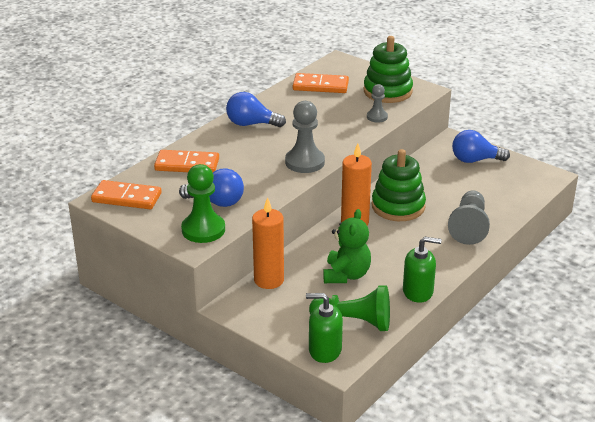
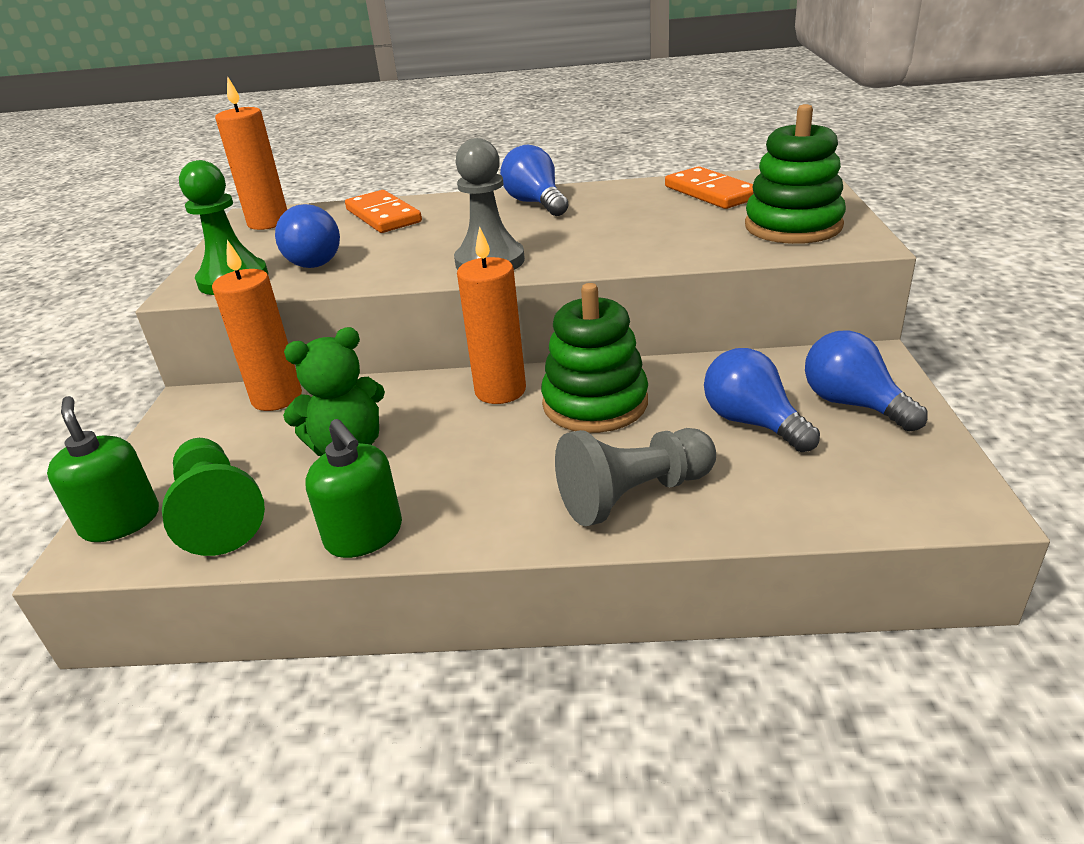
camera: 55 degrees right, 0 degrees up
(126, 198) = (268, 222): orange domino -> orange candle
(377, 117) = (704, 249): grey pawn -> none
(458, 183) = (752, 422): none -> blue light bulb

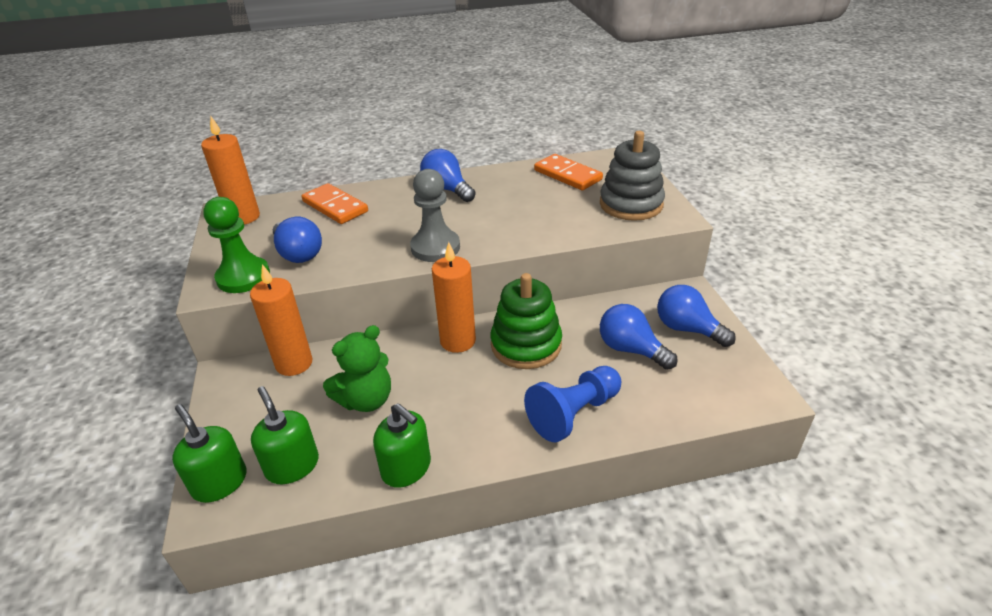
camera: 15 degrees left, 5 degrees up
(218, 513) = (292, 466): green pawn -> green soap dispenser
(634, 495) = (573, 413): grey pawn -> blue pawn
(793, 226) = (631, 204): green stacking toy -> grey stacking toy

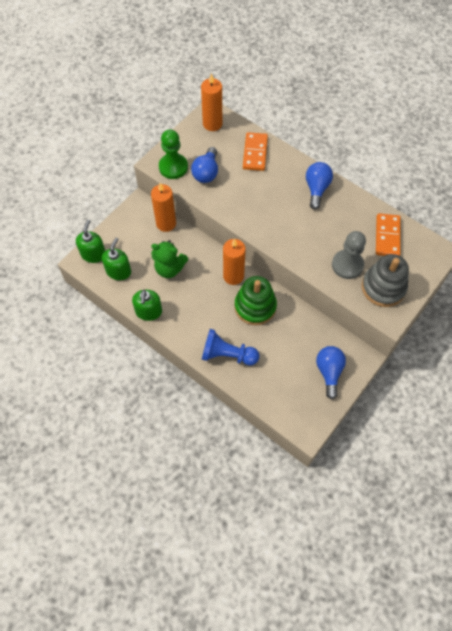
camera: 50 degrees right, 25 degrees up
(435, 247) = (260, 224): grey pawn -> grey pawn (347, 265)
(631, 349) = (290, 354): blue light bulb -> none

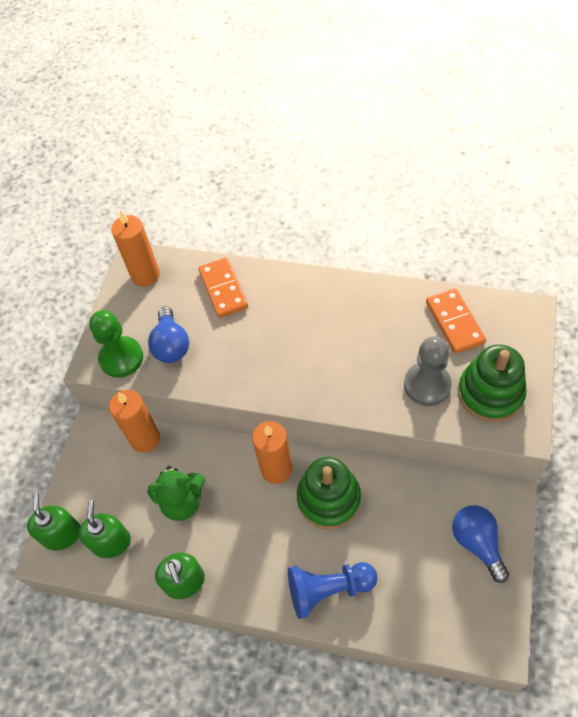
camera: 20 degrees left, 5 degrees down
(316, 189) = (330, 301): blue light bulb -> none
(383, 287) = (490, 393): grey stacking toy -> green stacking toy

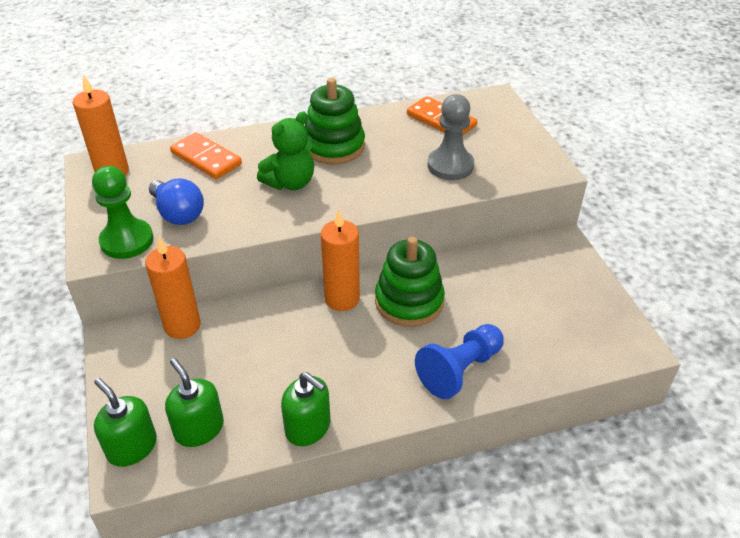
camera: 35 degrees left, 15 degrees down
(182, 502) = (260, 361): green teddy bear -> green teddy bear (290, 183)
(477, 543) = (562, 282): blue light bulb -> none
(490, 393) = (506, 155): green stacking toy -> green stacking toy (334, 146)

